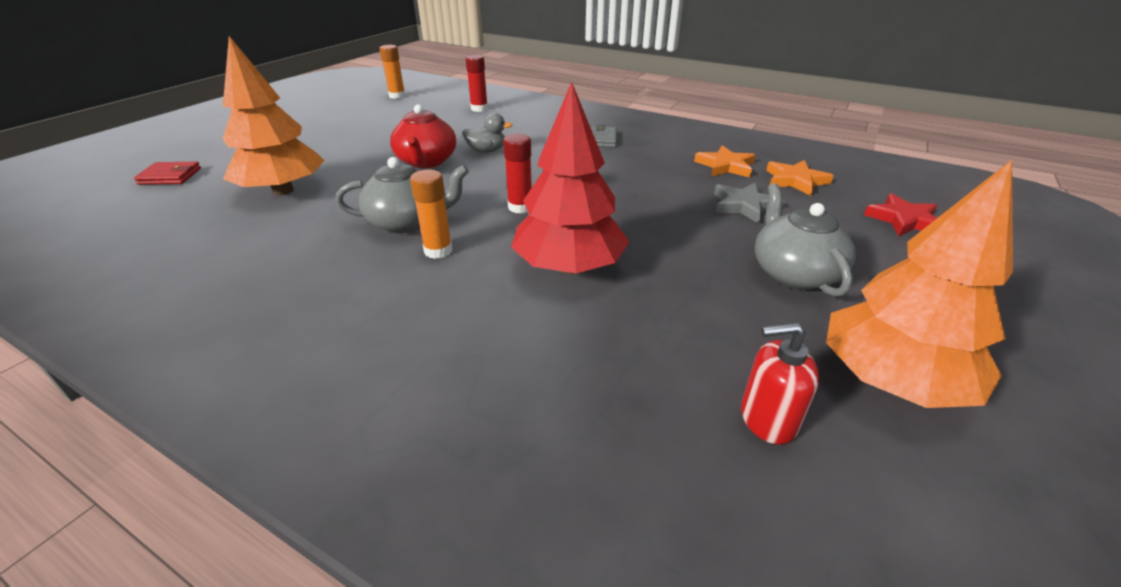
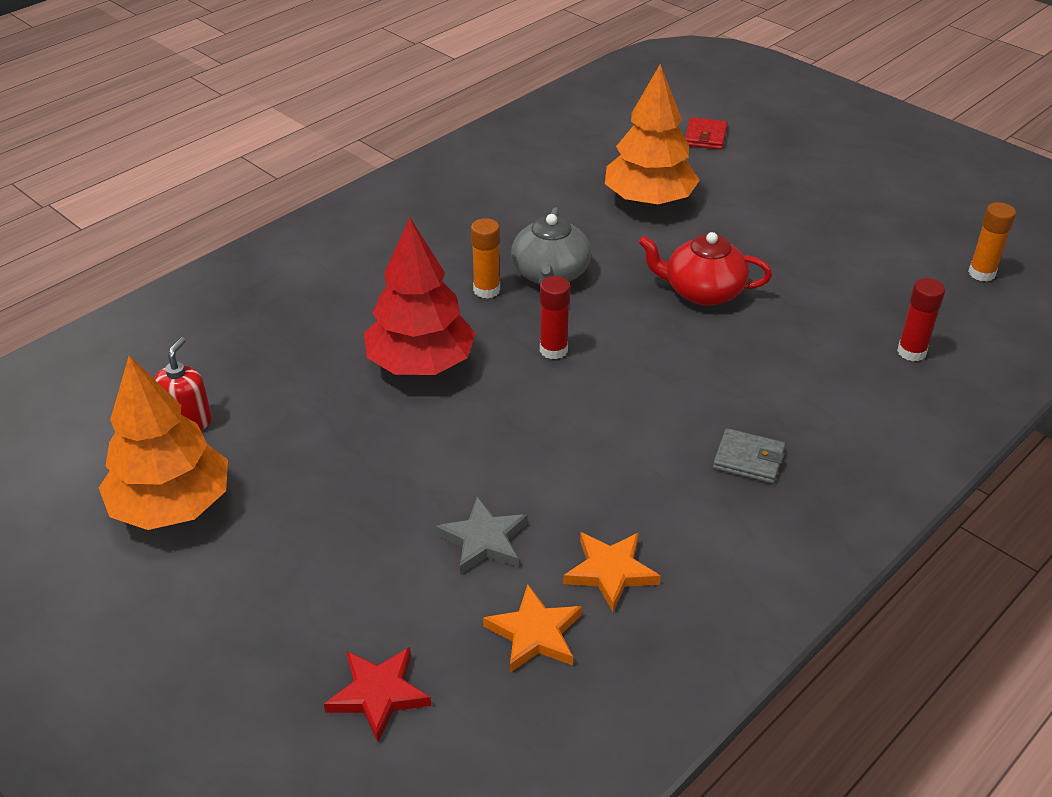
camera: 105 degrees right, 5 degrees up
(487, 151) = (726, 342): grey duck -> none
(793, 273) = (330, 518): grey teapot -> none

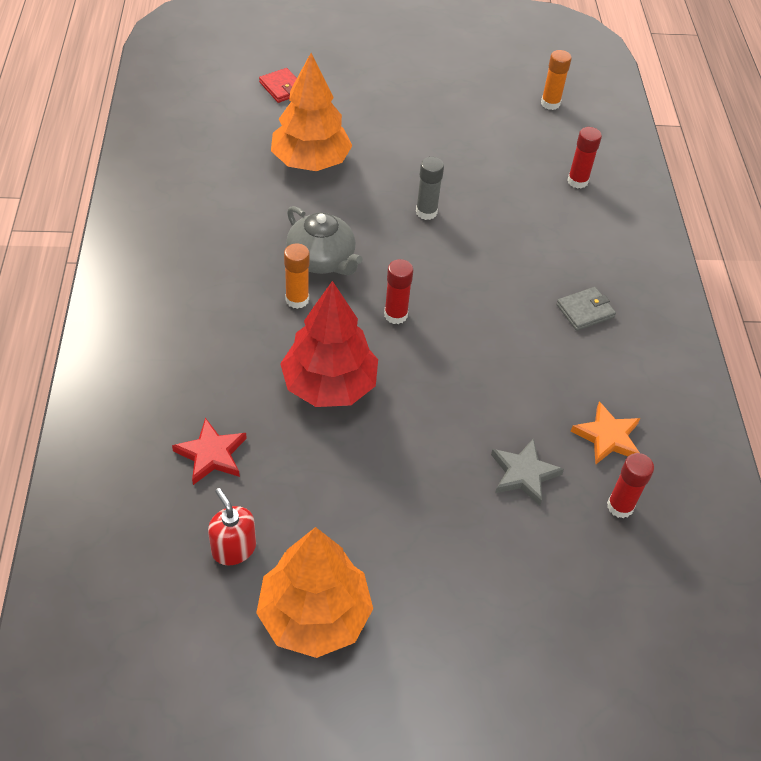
camera: 50 degrees left, 10 degrees up
(378, 694) = (596, 615): red star -> red star (211, 454)
(534, 633) = (620, 506): orange star -> red glue stick
(702, 291) = (426, 212): red teapot -> grey glue stick

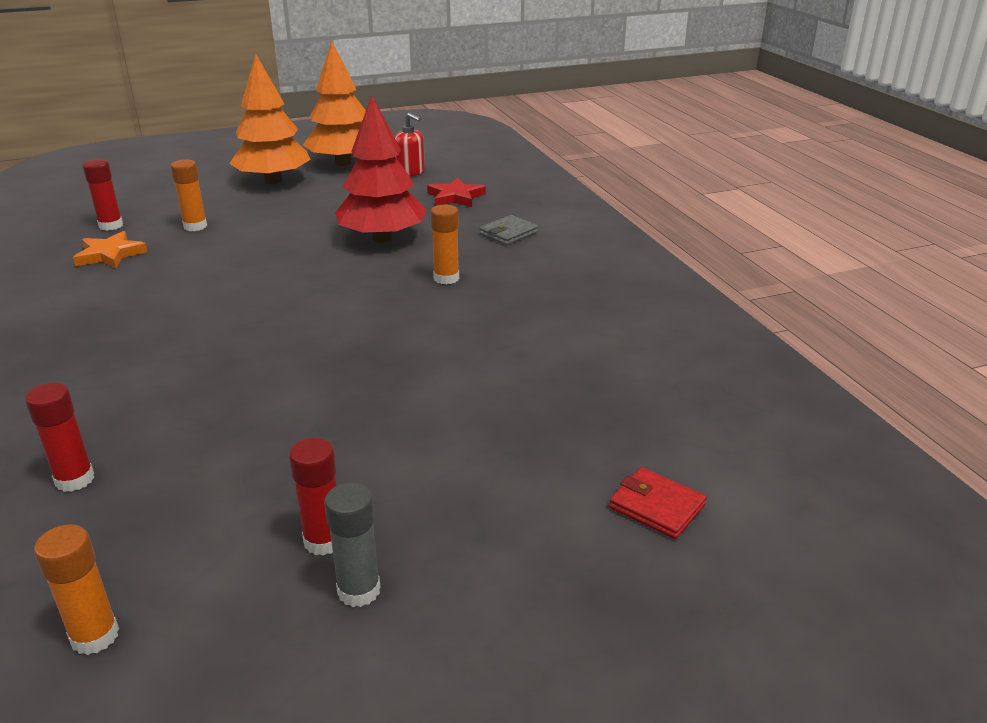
camera: 165 degrees right, 20 degrees down
(310, 162) = (521, 403): orange tree -> orange tree (273, 181)
(322, 260) = (439, 310): grey teapot -> none
(395, 315) = (336, 287): red glue stick -> red glue stick (323, 541)
(426, 212) = (327, 381): grey glue stick -> grey glue stick (359, 590)
(523, 474) = (195, 226): grey star -> orange glue stick
(585, 311) = (108, 330): grey wallet -> grey wallet (508, 233)

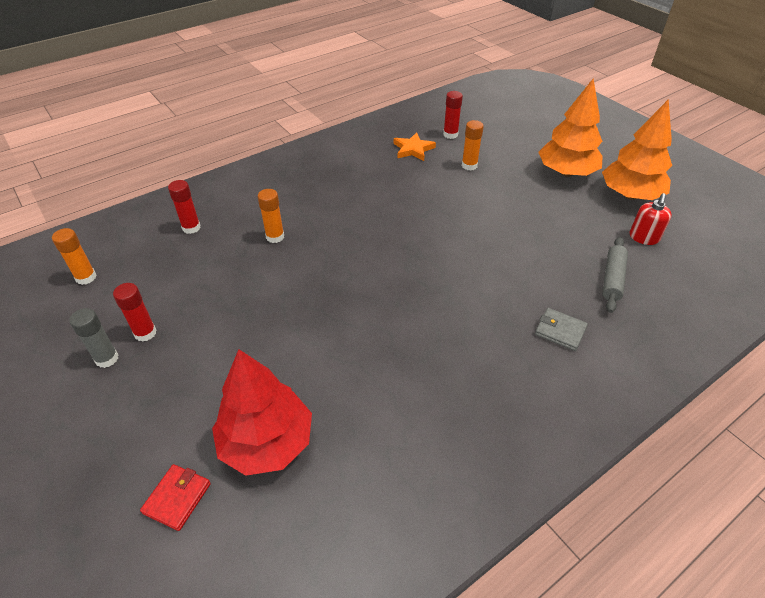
camera: 75 degrees right, 15 degrees up
(382, 238) = (504, 256): red tree -> red tree (267, 442)
(446, 278) = (455, 310): orange glue stick -> orange glue stick (275, 237)
(455, 197) = (612, 279): red star -> grey rolling pin

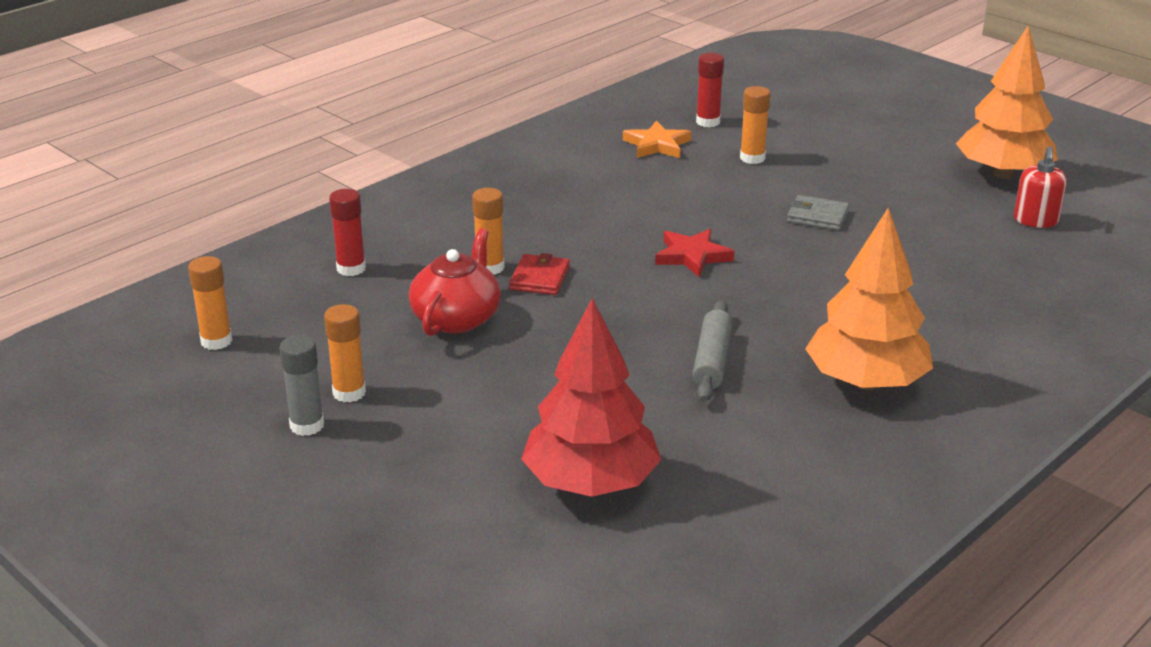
camera: 10 degrees left, 15 degrees down
(145, 333) = (349, 393): red glue stick -> orange glue stick
(177, 498) = (494, 549): red wallet -> red wallet (540, 278)
(238, 277) = (457, 318): none -> red teapot
(405, 242) = (692, 256): none -> red star
(560, 331) = (950, 331): grey wallet -> grey wallet (817, 216)
(566, 172) = (901, 155): orange tree -> orange tree (866, 382)
(612, 279) = (1004, 269): grey rolling pin -> grey rolling pin (711, 361)

